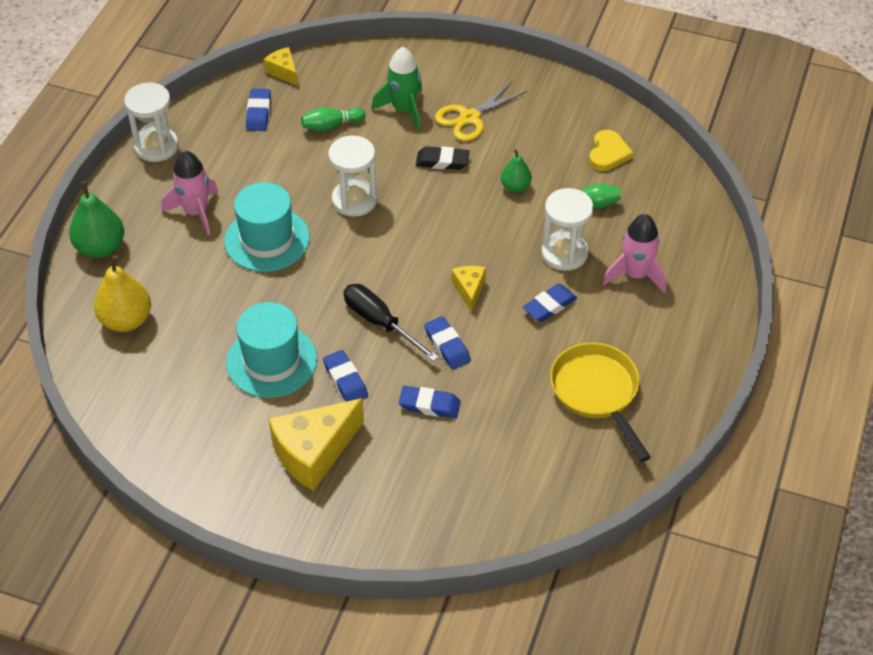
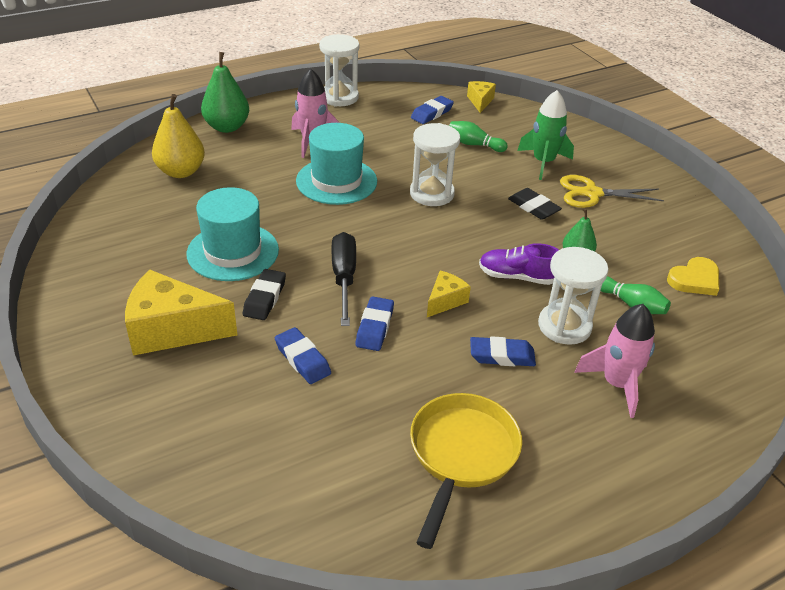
camera: 40 degrees right, 10 degrees down
(345, 380) = (264, 298): blue eraser -> black eraser
(495, 234) = (517, 277): none -> purple shoe

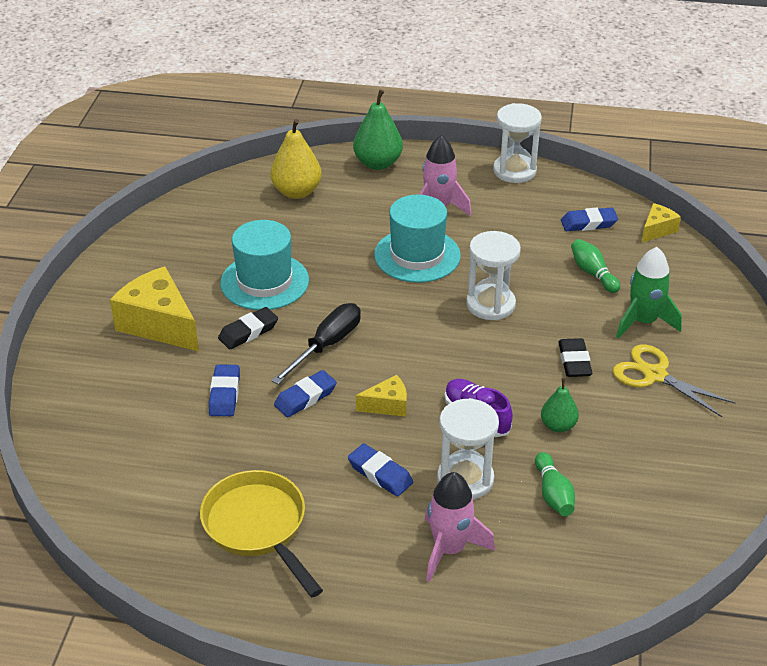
camera: 40 degrees right, 0 degrees up
(461, 455) = (258, 527): yellow pan -> yellow pan turned 90 degrees counterclockwise
(694, 279) = (650, 505): yellow heart -> none

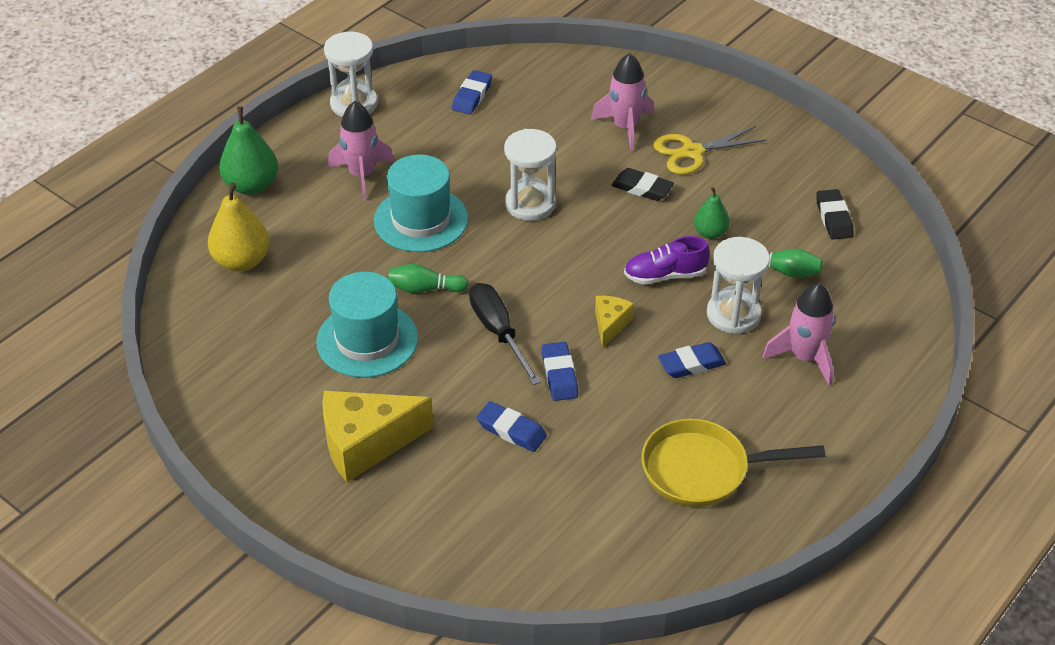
camera: 60 degrees left, 5 degrees up
(248, 332) = (434, 380): black eraser -> black eraser (833, 218)
(593, 273) = (541, 125): green bowling pin -> green bowling pin (425, 289)
(643, 322) = (625, 127): green rocket -> pink rocket
(657, 230) = (516, 63): yellow cheese -> none

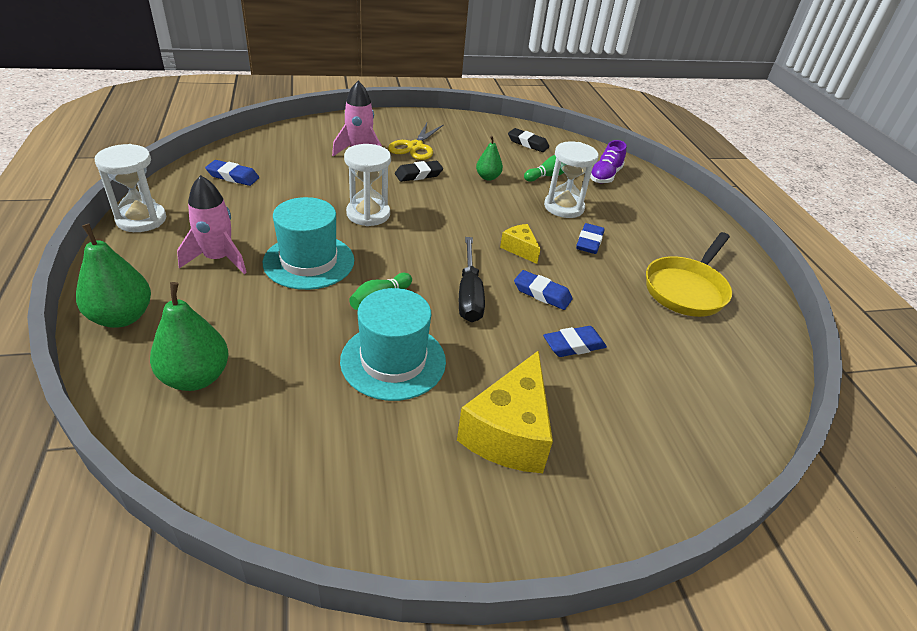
camera: 55 degrees left, 5 degrees down
(242, 261) = (196, 377): yellow pear -> green pear
(472, 96) = (233, 176): blue eraser -> blue eraser turned 45 degrees counterclockwise
(498, 332) = (469, 294): black screwdriver -> black screwdriver turned 105 degrees counterclockwise
(665, 275) = (502, 208): purple shoe -> purple shoe (605, 176)
(804, 357) = (624, 207): pink rocket -> none

